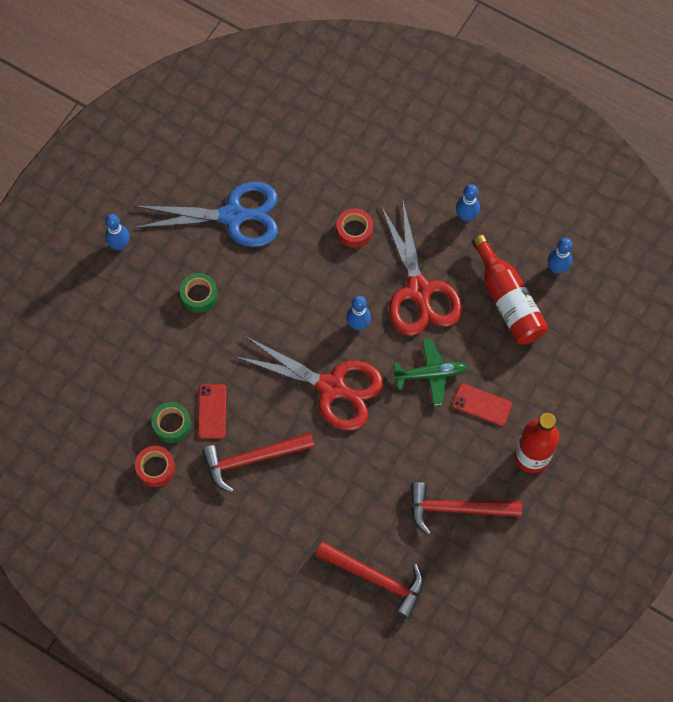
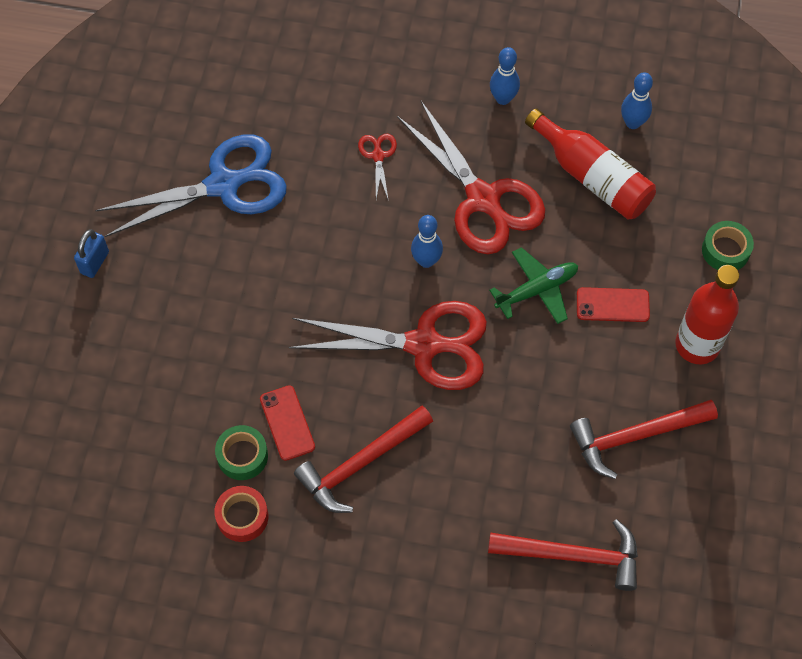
camera: 20 degrees left, 5 degrees down
(120, 245) = (95, 262): blue bowling pin -> blue padlock
(199, 295) = (217, 290): green tape -> green tape (725, 250)
(354, 231) = (378, 156): red tape -> red scissors

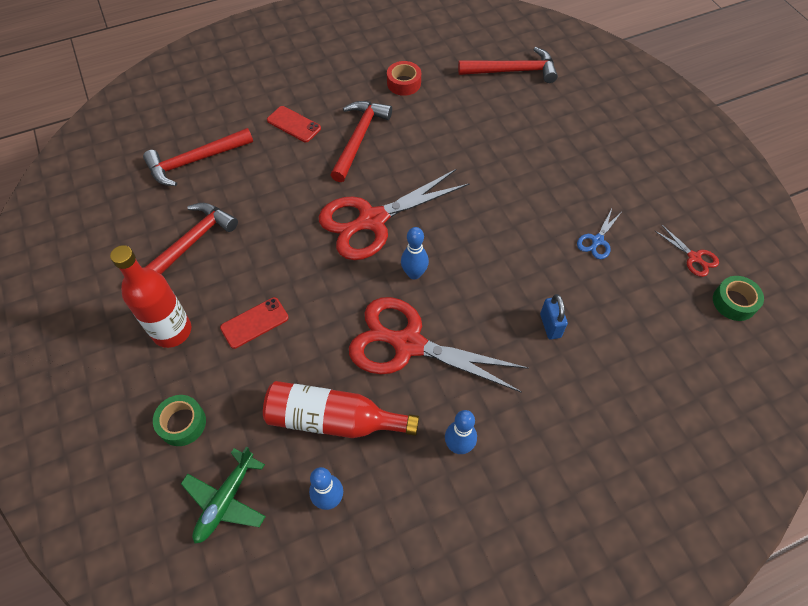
camera: 145 degrees right, 5 degrees down
(95, 262) = (619, 150): blue padlock -> blue padlock (550, 325)
(95, 446) = (513, 71): none -> red hammer
(223, 185) = (597, 240): blue scissors -> blue scissors, size x0.42
(242, 456) = (430, 107): green tape -> green tape (734, 302)
(287, 423) = (420, 135): red phone -> red phone (294, 124)
(378, 156) = (514, 328): red scissors -> red scissors (694, 257)
(537, 290) = (319, 300): green plane -> green plane (226, 501)

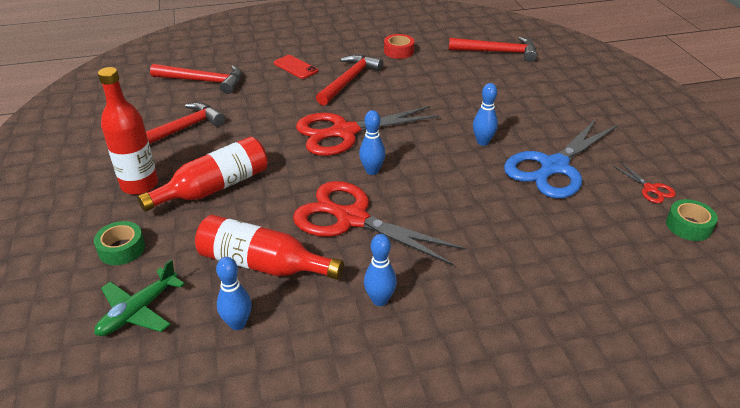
camera: 10 degrees right, 20 degrees down
(194, 161) = (203, 81): red hammer -> red hammer turned 150 degrees counterclockwise
(254, 323) = (214, 188): red phone -> red bottle
(520, 214) = (482, 142): none -> blue bowling pin
(550, 325) = (494, 221): blue padlock -> none
(597, 240) = (554, 167): blue scissors -> blue scissors, size x2.36

